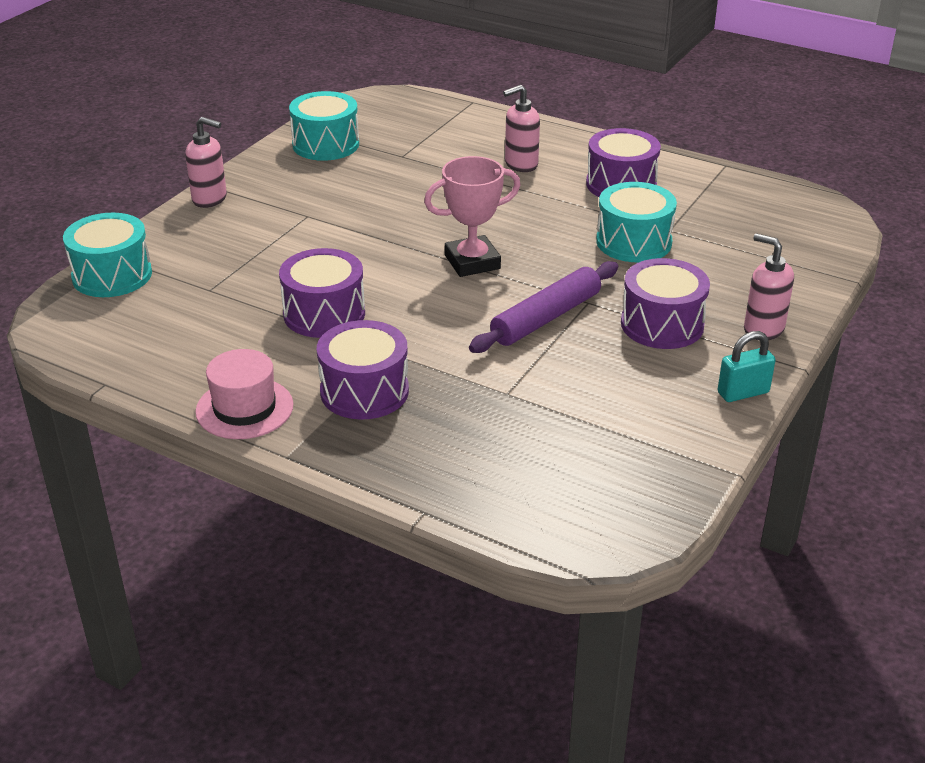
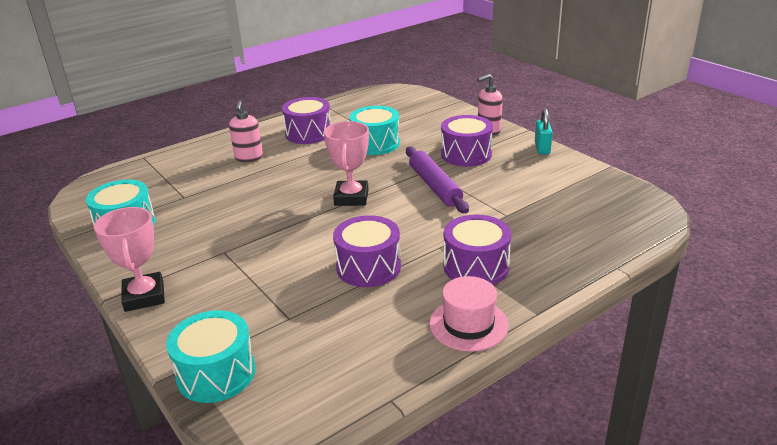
camera: 65 degrees left, 5 degrees down
(210, 199) = (144, 296): pink soap dispenser -> pink trophy

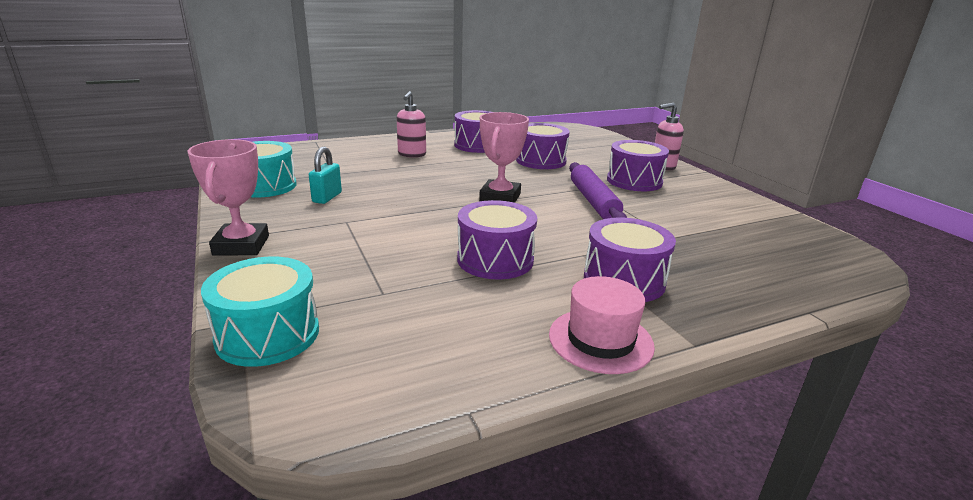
camera: 10 degrees right, 5 degrees down
(375, 143) = (541, 161): turquoise drum -> purple drum
(542, 148) = (720, 187): turquoise padlock -> turquoise padlock (327, 197)

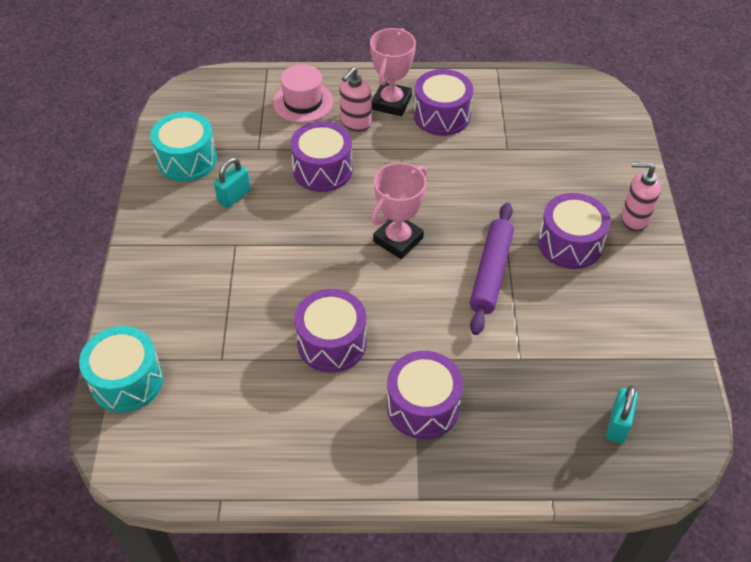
camera: 25 degrees right, 25 degrees up
(241, 245) = (140, 260): pink trophy -> pink trophy (391, 103)
(541, 161) = (493, 171): purple drum -> purple drum (322, 170)
(600, 340) = (350, 468): pink hat -> pink hat (303, 102)
(791, 256) = (617, 425): none -> turquoise padlock

